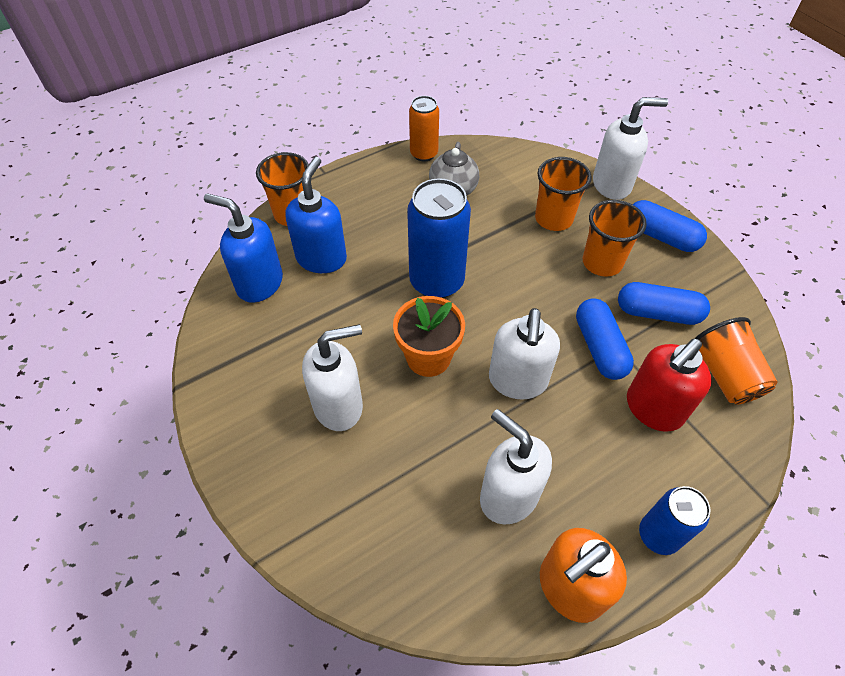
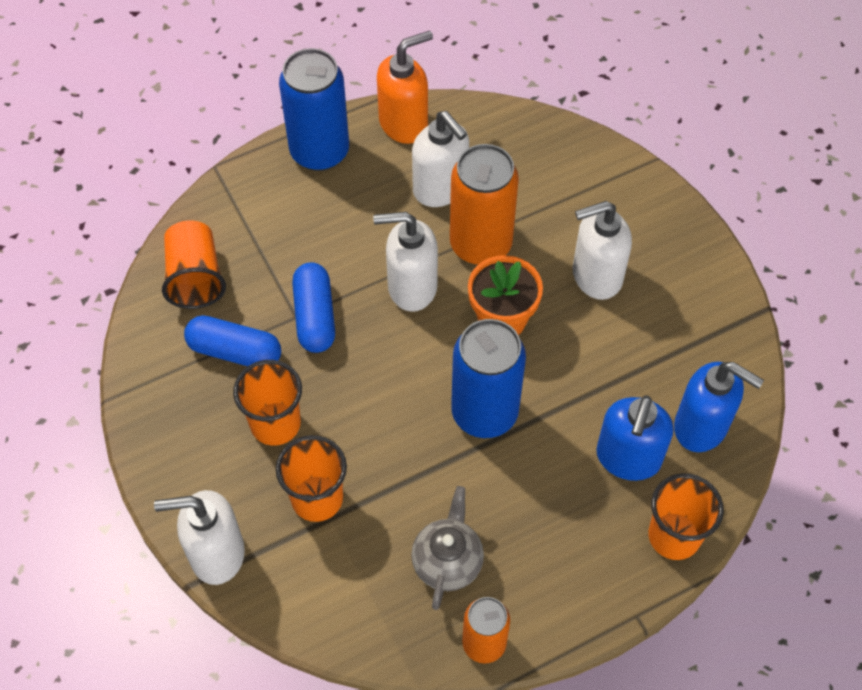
camera: 175 degrees left, 5 degrees up
(456, 431) = (480, 244): none -> orange can
(517, 381) = (411, 287): white soap dispenser -> white soap dispenser turned 105 degrees counterclockwise
(653, 409) = (283, 250): red soap dispenser -> none
(658, 535) = (319, 151): blue can -> blue can, size x1.67
(661, 236) = (185, 458): blue capsule -> none

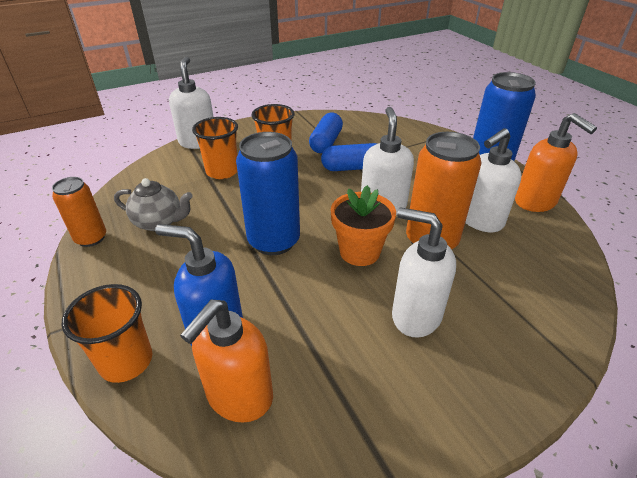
camera: 90 degrees right, 20 degrees down
(195, 277) = (375, 129): orange cup -> none
(596, 276) = (415, 315): white soap dispenser -> white soap dispenser turned 45 degrees counterclockwise
(701, 427) = (239, 396): blue soap dispenser -> orange soap dispenser

